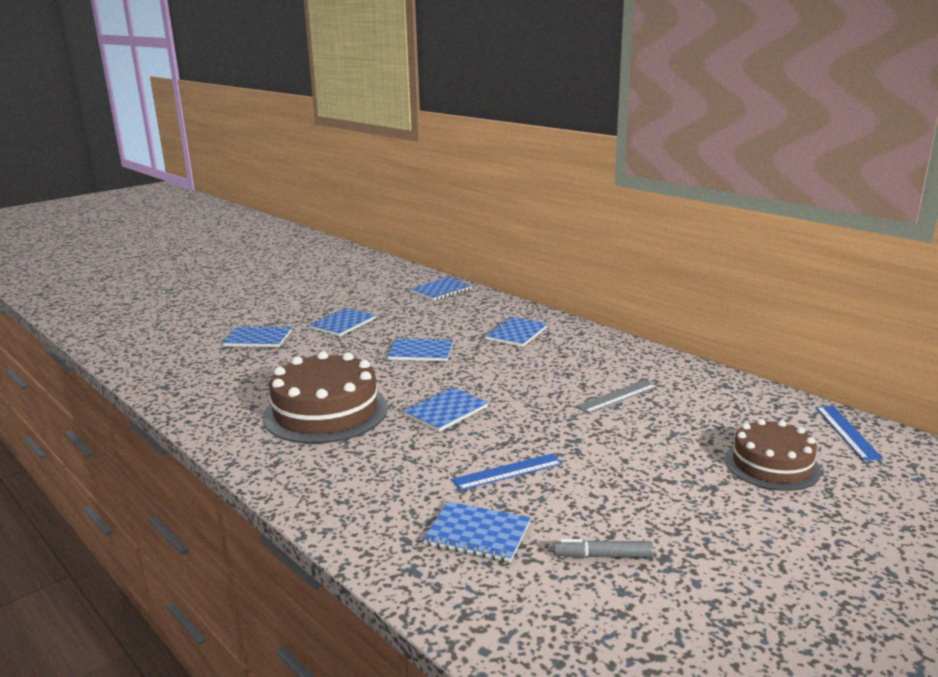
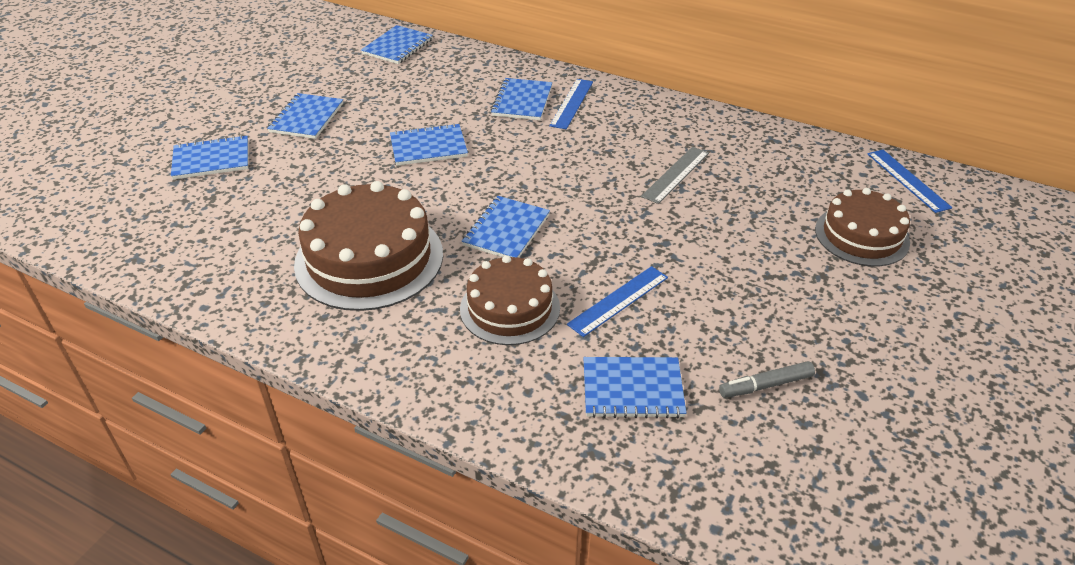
camera: 20 degrees left, 20 degrees up
(412, 461) = (510, 308): none -> brown cake
(557, 339) = (571, 103): none -> blue ruler

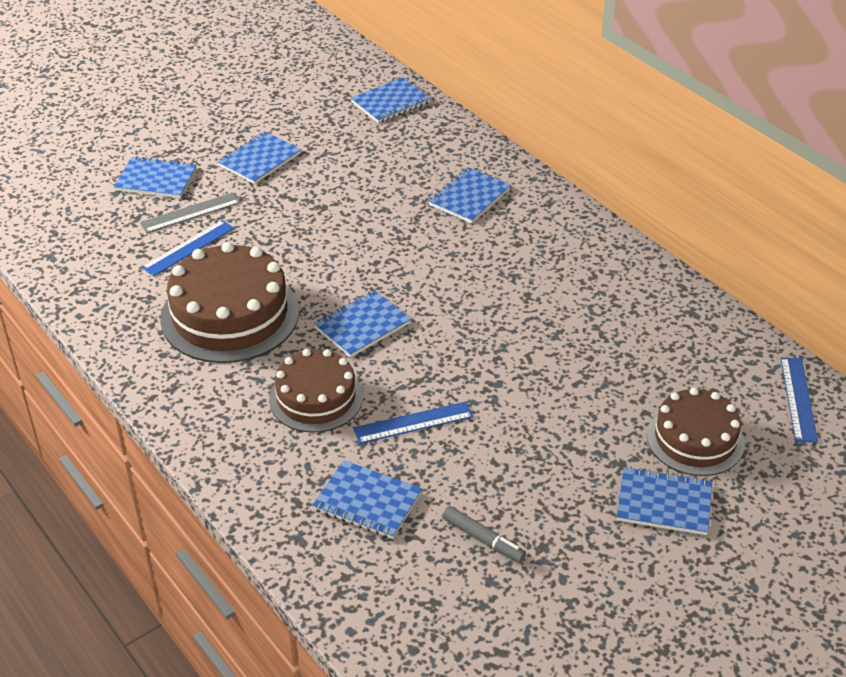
camera: 25 degrees right, 0 degrees up
(428, 147) = (349, 221): blue notebook -> blue notebook (664, 503)
(571, 103) = (516, 213): blue ruler -> blue ruler (188, 248)
(676, 174) = (561, 319): grey ruler -> grey ruler (190, 213)
(765, 385) = (483, 539): grey marker -> grey marker turned 150 degrees counterclockwise

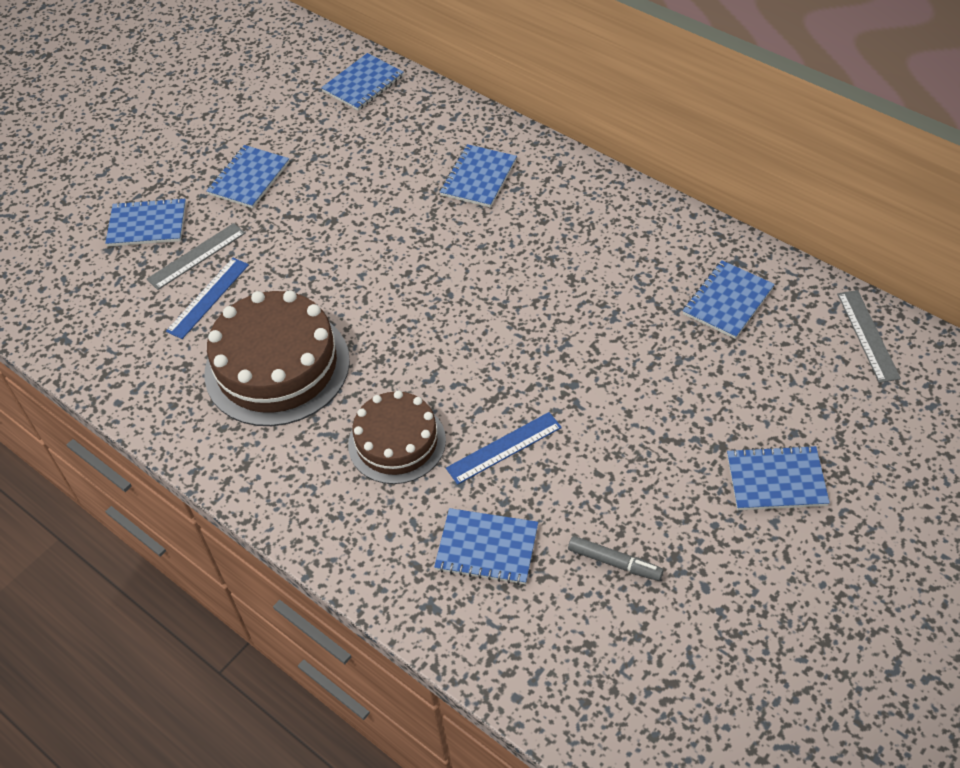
camera: 10 degrees left, 10 degrees up
(362, 325) = (417, 349): blue notebook -> blue notebook (727, 301)
(695, 439) = (784, 402): brown cake -> none
(798, 399) = (867, 335): blue ruler -> grey ruler

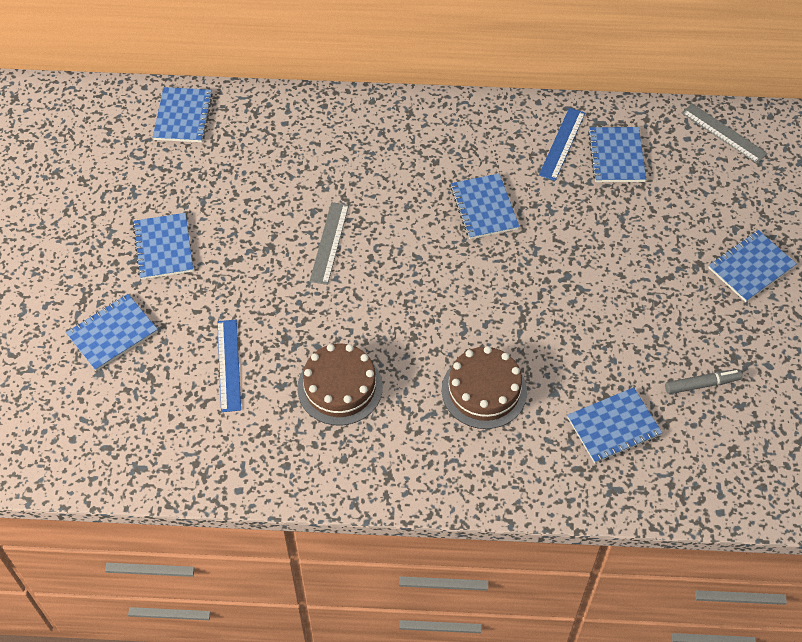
camera: 40 degrees left, 5 degrees up
(196, 256) = (184, 337): grey ruler -> grey ruler (329, 243)
(277, 366) = (340, 387): brown cake -> brown cake, size x0.64
(478, 178) = (354, 151): blue notebook -> blue notebook (484, 208)
(504, 448) = (562, 349): blue ruler -> blue ruler (562, 144)

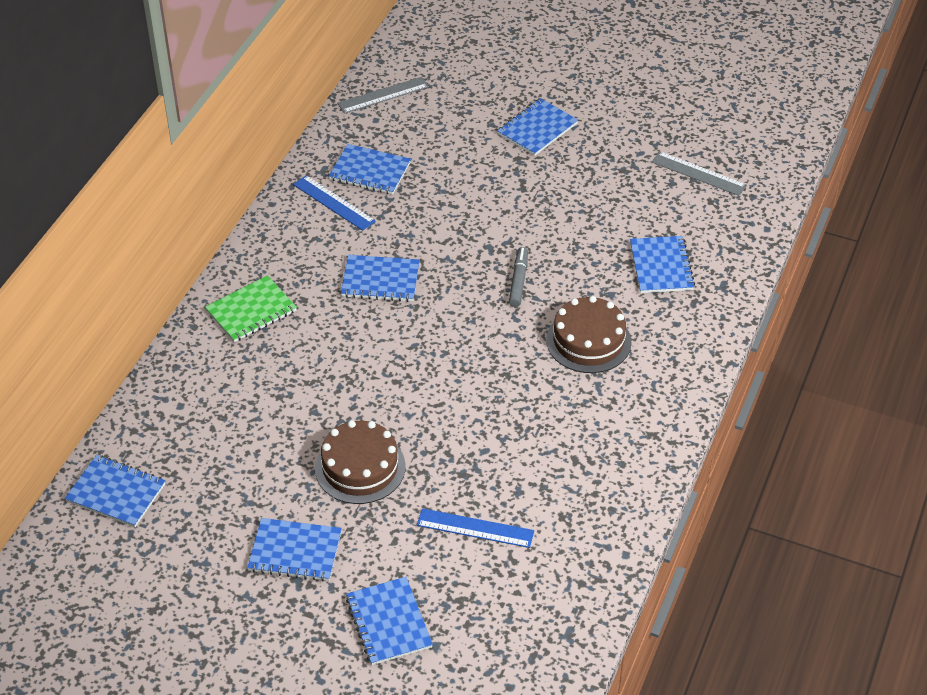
camera: 70 degrees left, 10 degrees down
(329, 243) = (362, 409): grey ruler -> grey ruler (698, 173)
(340, 387) = (540, 445): brown cake -> brown cake (360, 467)
(406, 132) = (251, 311): none -> green notebook
(702, 384) = (642, 198): grey marker -> grey marker (518, 281)
(751, 267) = (537, 129): blue notebook -> blue notebook turned 60 degrees clockwise

